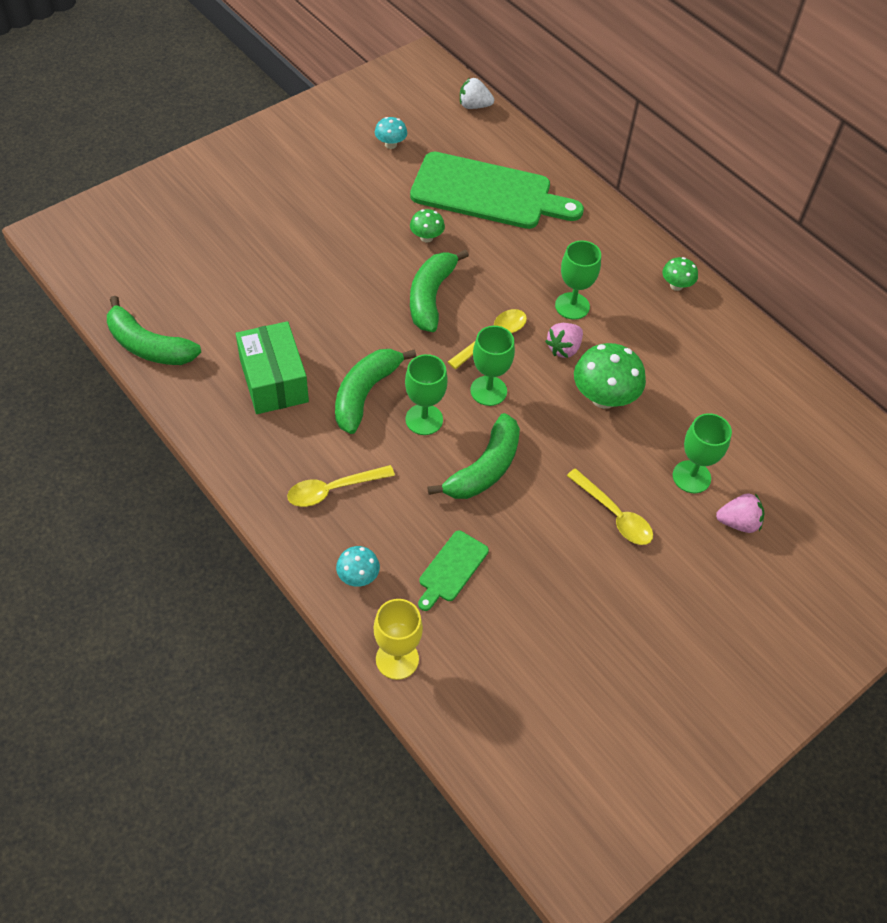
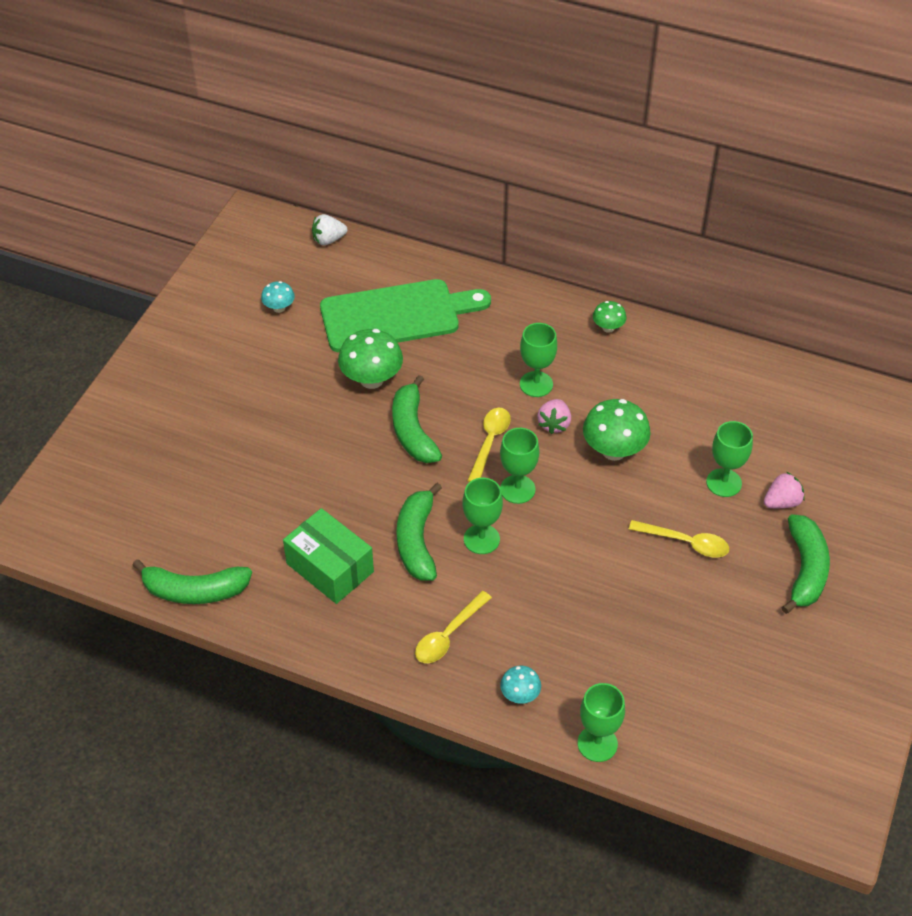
camera: 25 degrees left, 5 degrees down
(397, 659) = (597, 743): yellow goblet -> green goblet
(426, 237) = (371, 379): green mushroom -> green mushroom, size x1.85
(451, 569) = (589, 650): green cutting board -> none
(484, 468) = (559, 556): green banana -> green banana (805, 570)

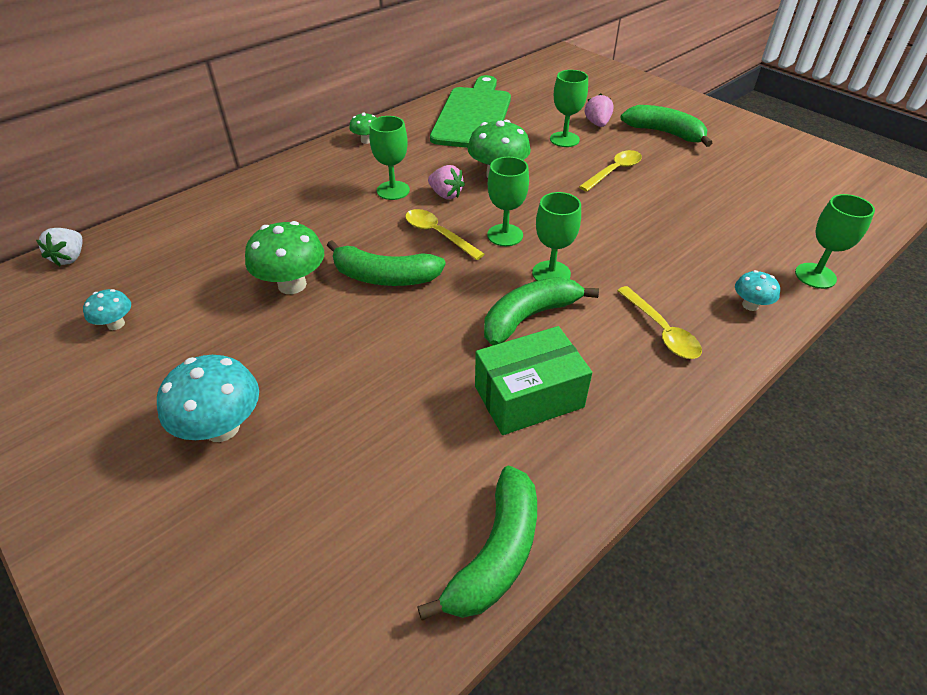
camera: 65 degrees left, 5 degrees down
(222, 414) = (222, 427): none -> turquoise mushroom
(396, 315) = (227, 243): green cutting board -> green cutting board (473, 115)
(417, 541) = (529, 317): green banana -> green banana turned 120 degrees clockwise

